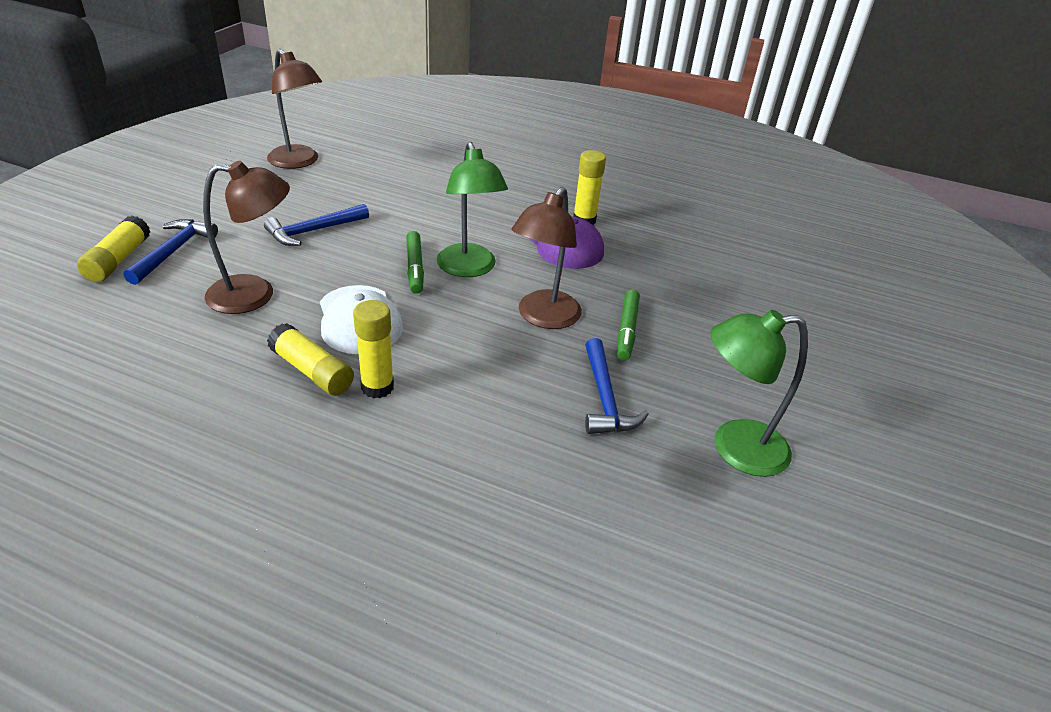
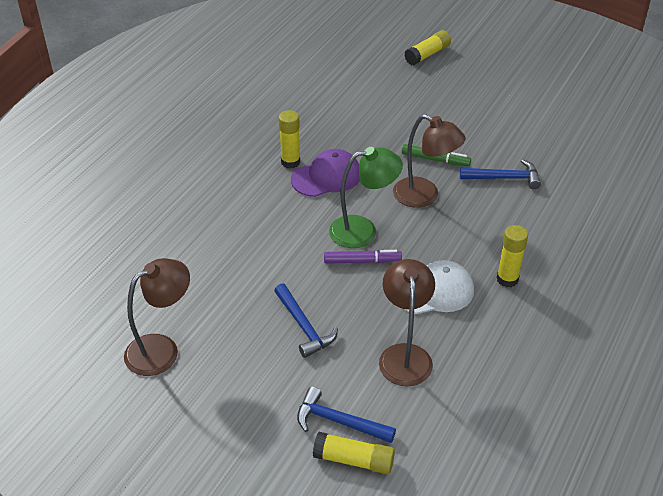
camera: 80 degrees left, 5 degrees up
(312, 371) = (495, 313): yellow glue stick -> yellow glue stick (427, 54)
(415, 267) = (362, 261): green marker -> purple marker
(735, 448) = (538, 135): green lamp -> none

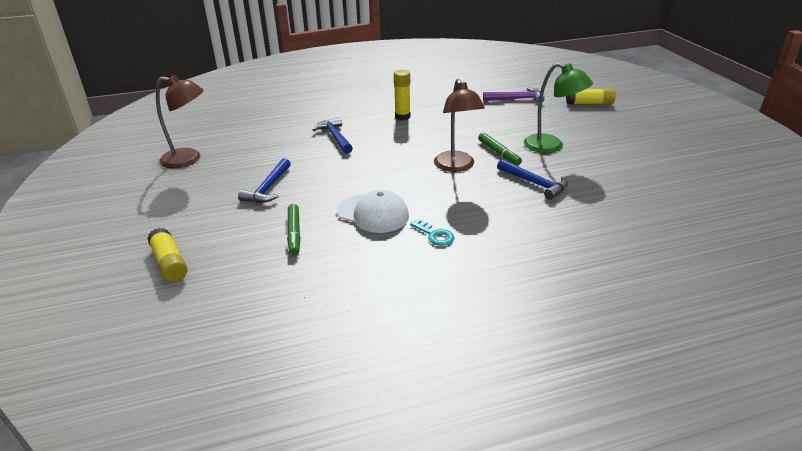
camera: 45 degrees right, 10 degrees down
(326, 177) = (411, 131): purple cap -> none
(339, 421) = (199, 240): blue hammer -> blue hammer (335, 137)
(360, 80) = (516, 99): none -> purple hammer
(362, 261) = (357, 177): purple marker -> none
(363, 230) = (385, 164): green lamp -> green lamp (551, 146)
(405, 355) = (294, 233): brown lamp -> green marker
(507, 279) = (435, 235): yellow glue stick -> turquoise key

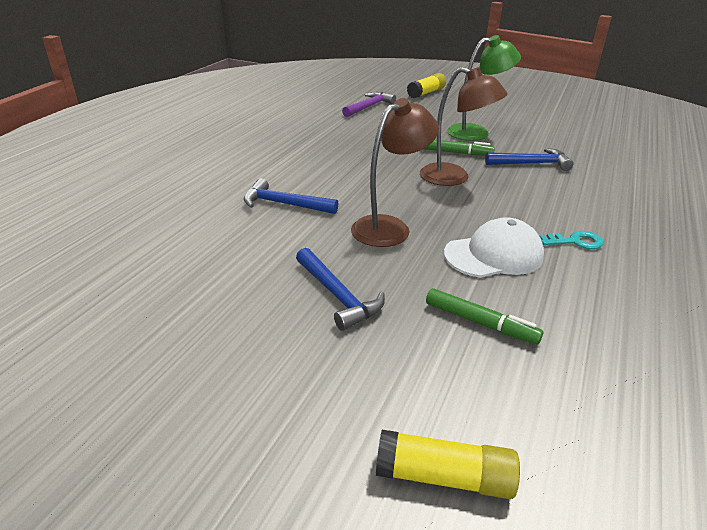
camera: 50 degrees left, 0 degrees up
(188, 159) = (138, 328): brown lamp -> brown lamp (389, 227)
(402, 117) = (307, 156): yellow glue stick -> none

